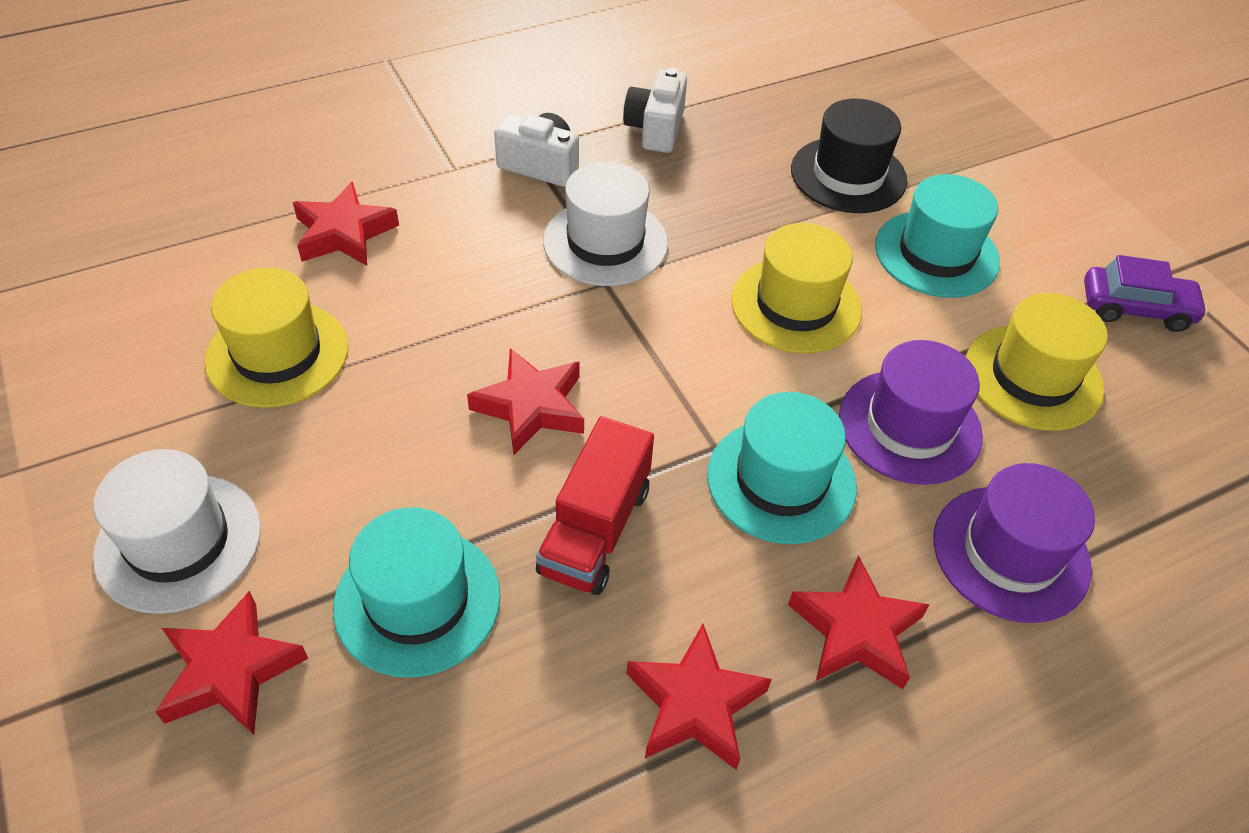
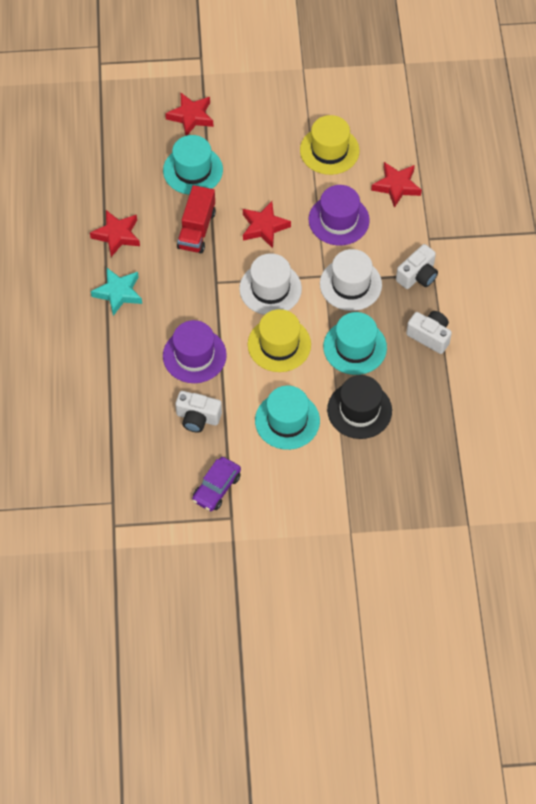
camera: 115 degrees right, 10 degrees up
(178, 542) = (249, 109): white hat -> white hat (270, 289)
(595, 530) = (197, 230): red truck -> red truck turned 120 degrees counterclockwise
(781, 480) = (190, 297): turquoise hat -> turquoise hat (355, 347)
(856, 630) = (118, 293): red star -> turquoise star
(1010, 553) = (122, 359): purple hat -> purple hat (338, 220)
(1033, 377) = (198, 418): yellow hat -> white camera

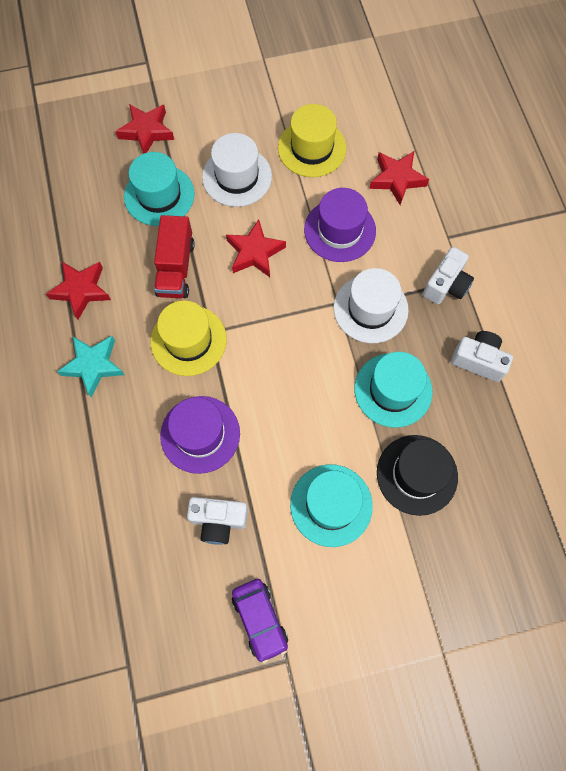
camera: 10 degrees left, 10 degrees up
(216, 488) = (260, 619): purple car -> purple car turned 45 degrees counterclockwise
(270, 289) = (277, 330): white hat -> white hat (237, 177)
(279, 344) = (301, 402): yellow hat -> yellow hat (188, 340)

